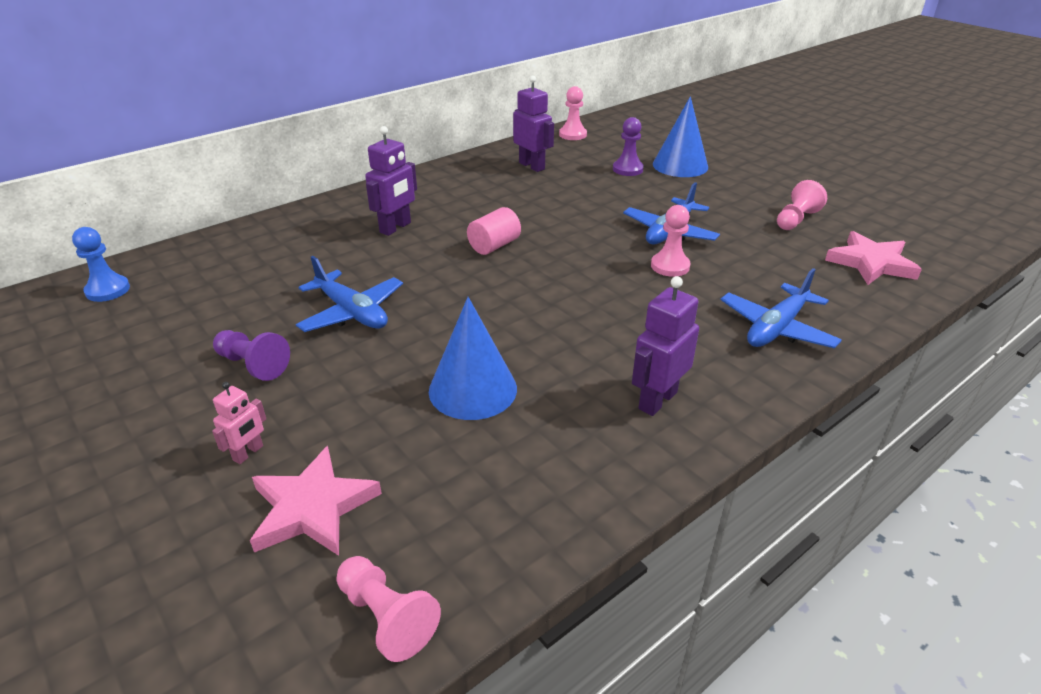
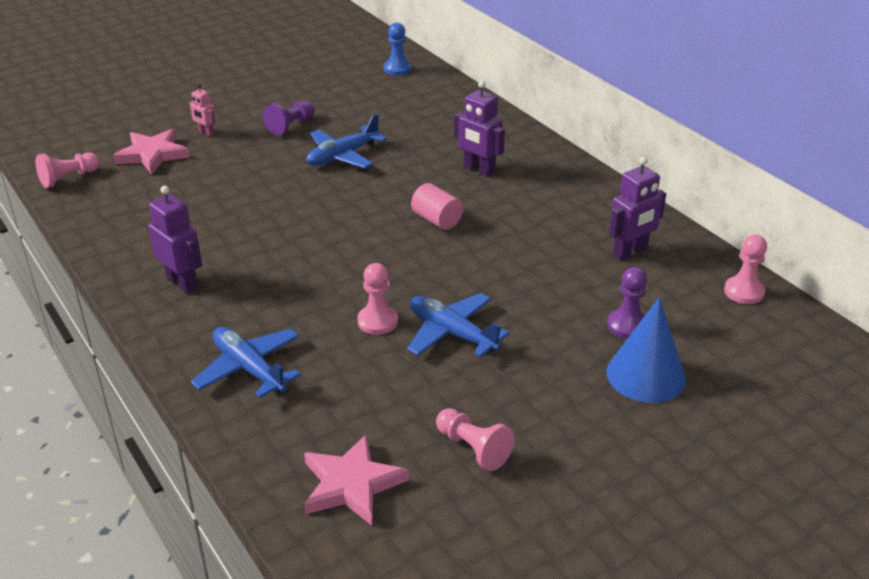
camera: 95 degrees right, 0 degrees up
(473, 389) = (230, 205): blue cone -> none

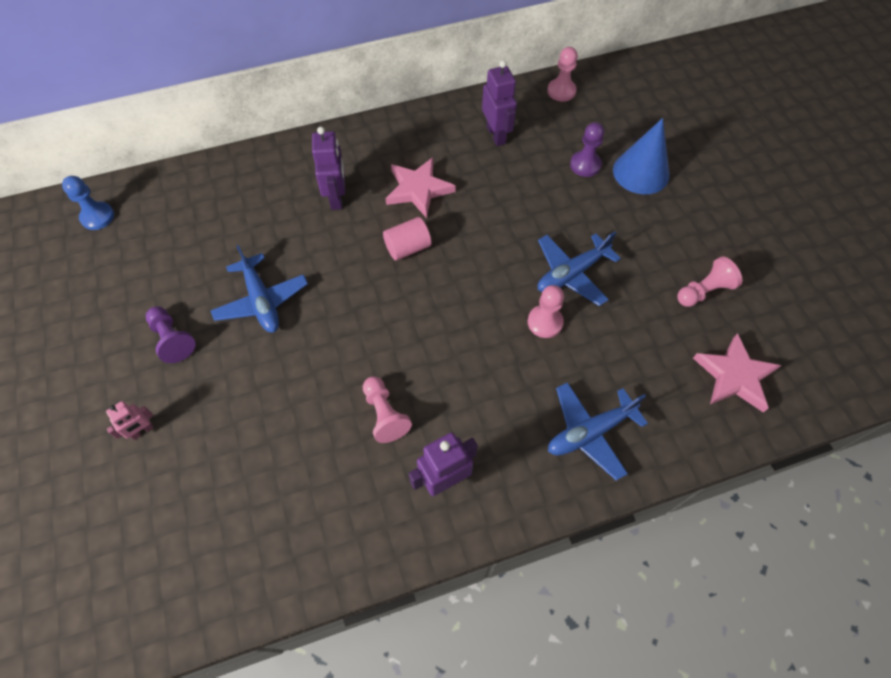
camera: 75 degrees left, 25 degrees up
(68, 178) = (177, 606): pink pawn -> pink pawn (384, 414)
(152, 154) = (165, 497): pink star -> pink star (418, 189)
(479, 170) = (337, 197): purple robot -> purple robot turned 60 degrees counterclockwise

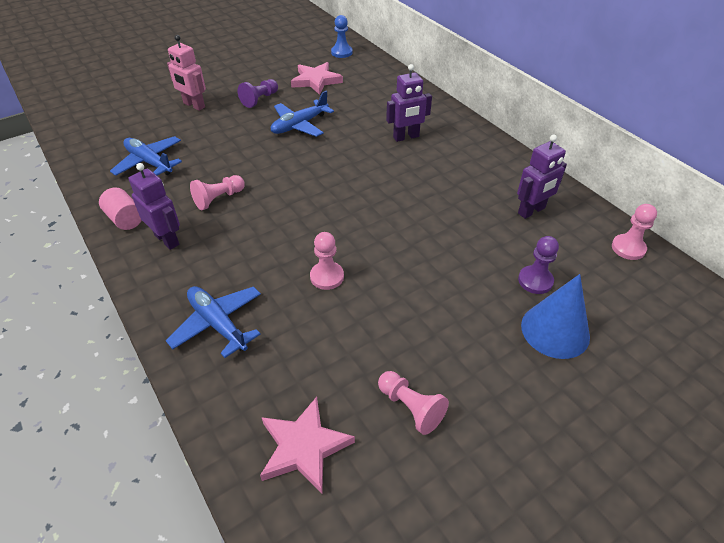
camera: 75 degrees right, 15 degrees down
(142, 431) = (194, 105): pink robot -> pink robot, size x1.70
(408, 248) = (374, 181): pink cylinder -> pink cylinder (125, 219)
(418, 189) = (437, 176): pink star -> pink star (316, 81)
(572, 273) = (389, 288): blue plane -> blue plane (149, 162)

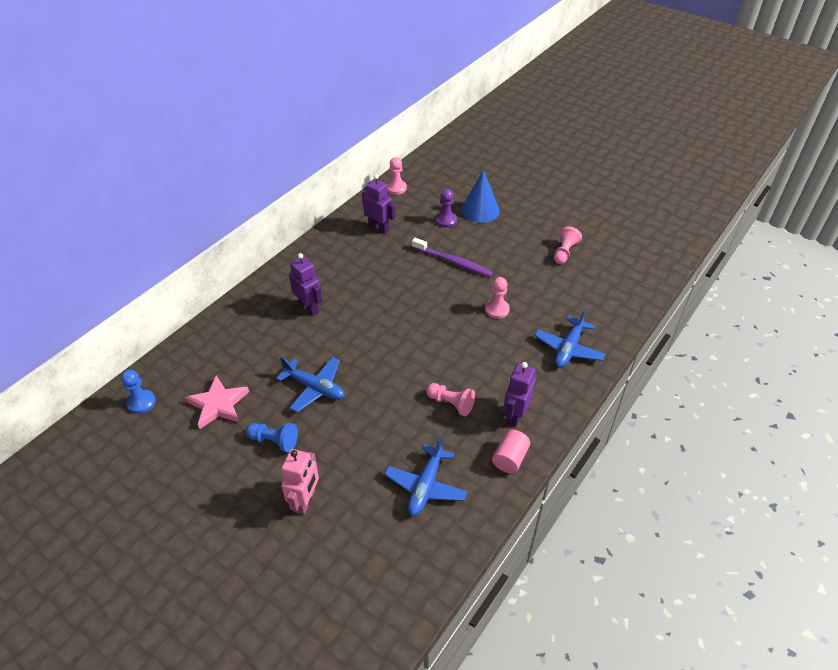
camera: 110 degrees left, 0 degrees up
(260, 99) = (274, 441): purple pawn -> blue pawn
(303, 447) = (614, 284): pink star -> none
(438, 262) = (453, 262): none -> purple toothbrush

